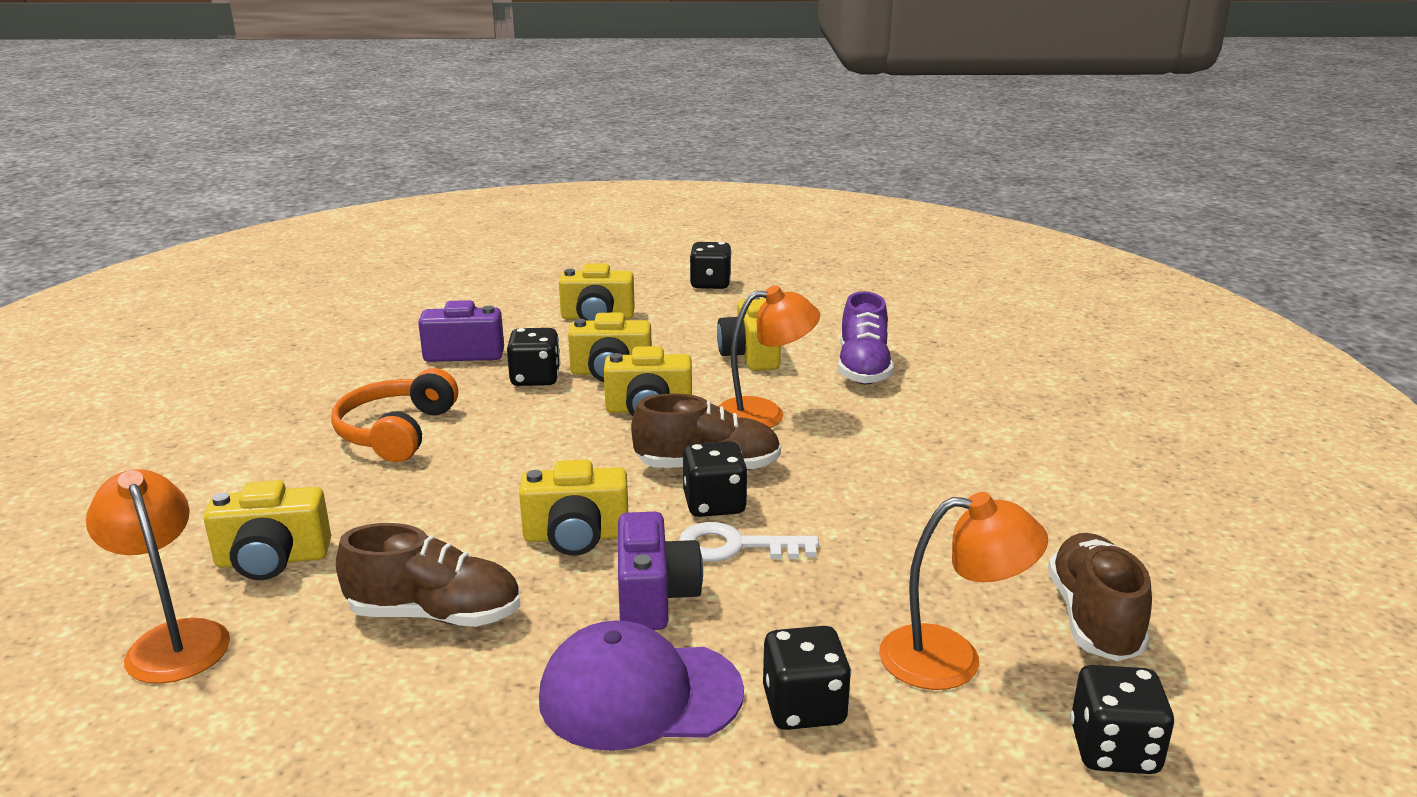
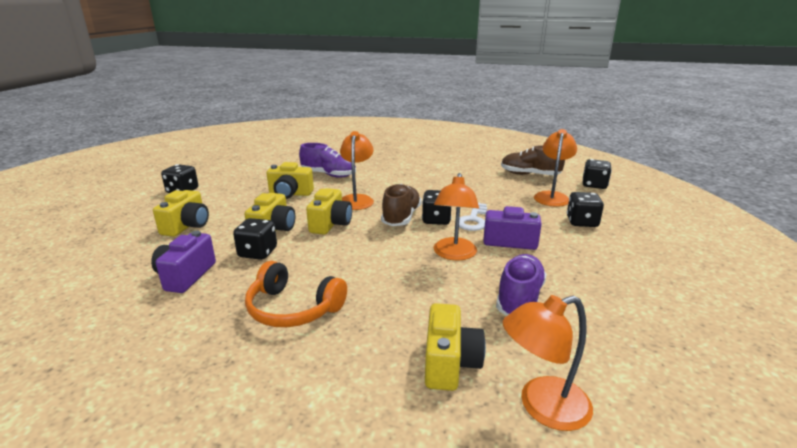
camera: 75 degrees left, 0 degrees up
(435, 614) = (519, 299): brown shoe -> purple shoe
(576, 537) = (454, 254): yellow camera -> orange lamp
(640, 694) = (579, 251): purple cap -> none

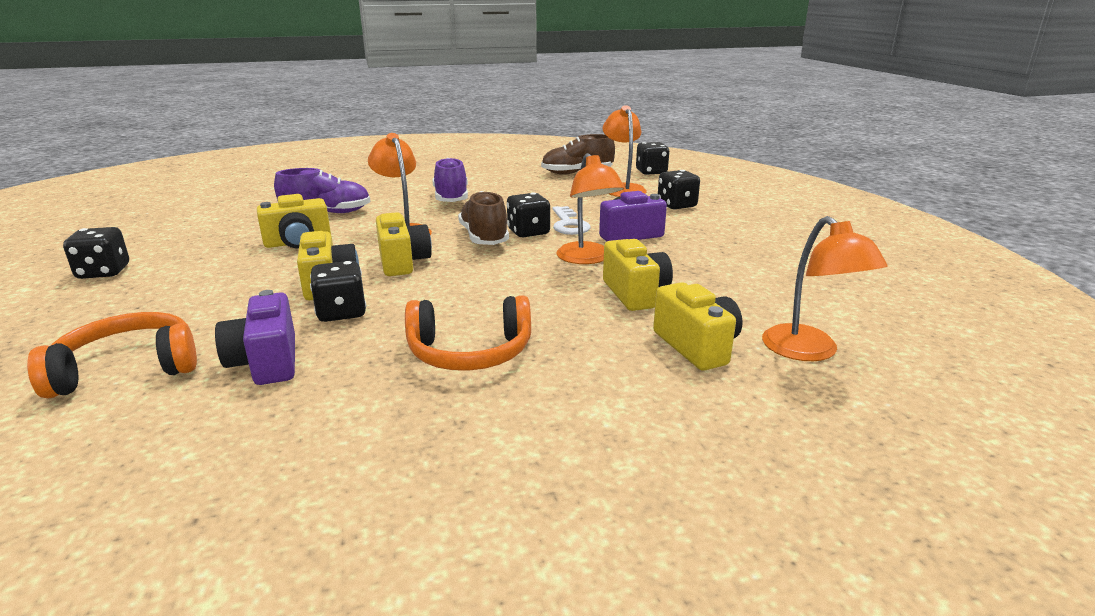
camera: 30 degrees left, 0 degrees up
(127, 258) = (127, 369): none -> orange headphones
(187, 226) = (180, 310): yellow camera -> yellow camera (635, 293)
(519, 299) = (695, 279): purple shoe -> purple shoe (451, 198)
(542, 407) = (809, 351): orange lamp -> orange lamp turned 60 degrees counterclockwise

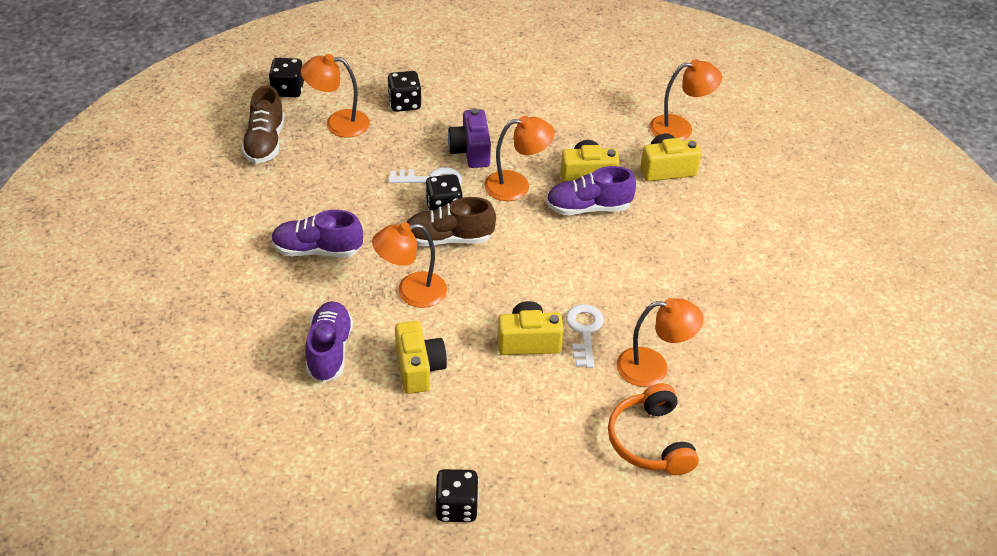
camera: 80 degrees left, 20 degrees up
(266, 362) = (653, 367): purple camera -> orange lamp
(341, 312) = (584, 332): black dice -> white key
(403, 262) = (492, 294): yellow camera -> none
(470, 352) = (657, 268): orange headphones -> none
(572, 298) = (588, 208): none -> purple shoe

